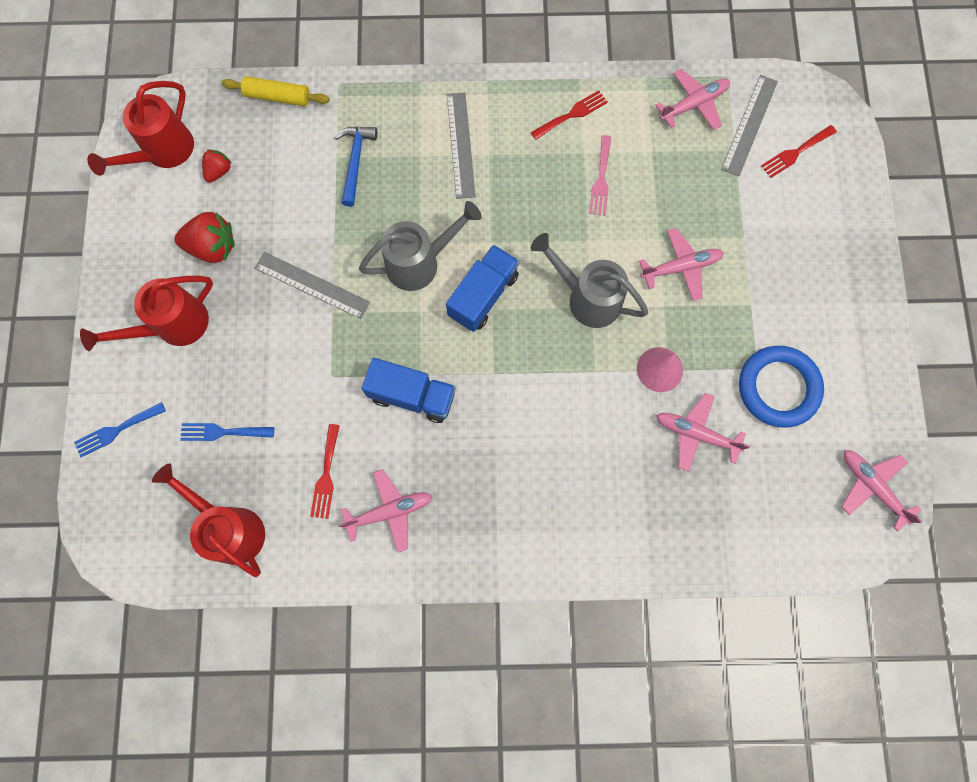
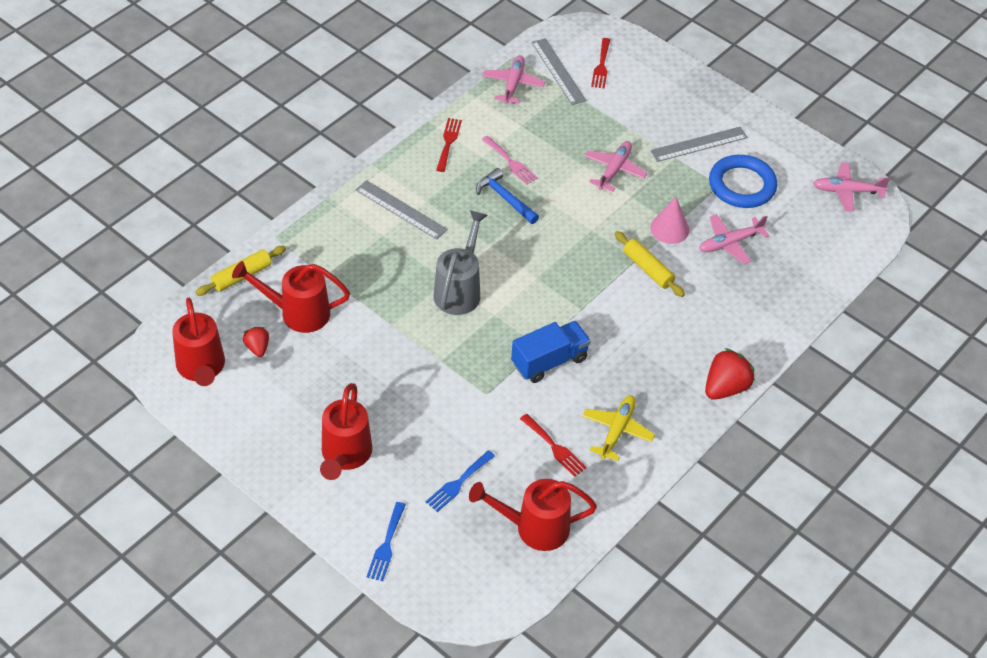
camera: 50 degrees left, 25 degrees down
(213, 247) = (312, 391): red strawberry -> red strawberry (725, 388)
(280, 167) = (297, 313): none -> red watering can
(312, 285) = (407, 357): grey ruler -> grey ruler (699, 144)
(355, 162) = (345, 271): blue hammer -> blue hammer (505, 198)
(389, 511) = (617, 431): pink plane -> yellow plane
(483, 295) = (521, 275): blue truck -> none
(587, 298) = (583, 227): grey watering can -> none
(593, 390) = (648, 269): none -> yellow rolling pin

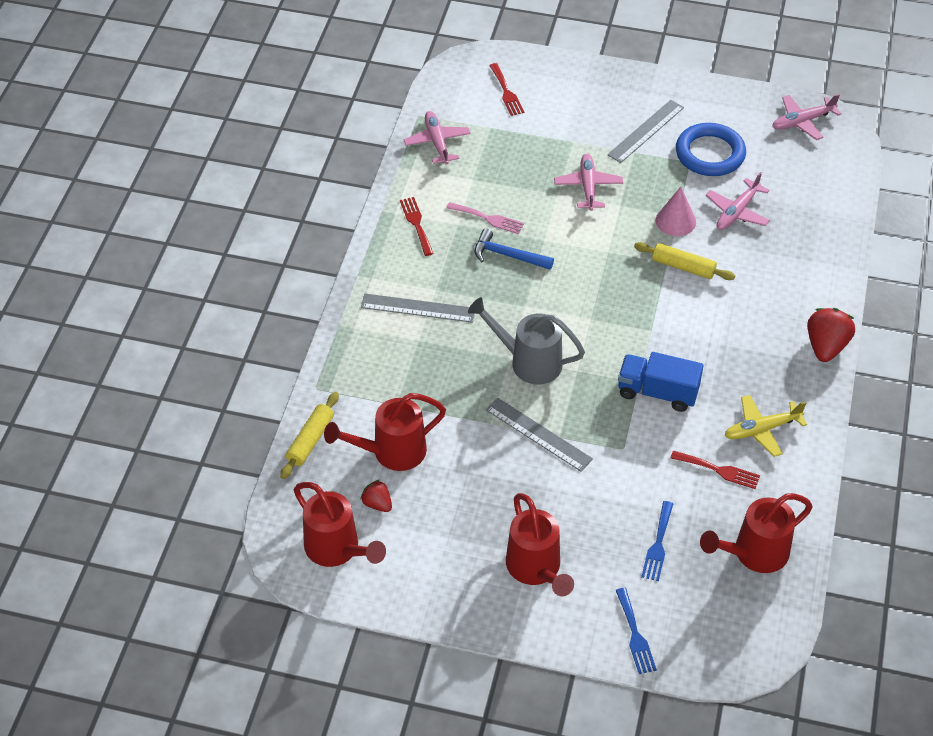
camera: 25 degrees left, 0 degrees up
(459, 290) = (529, 361): grey watering can -> grey watering can turned 60 degrees counterclockwise
(549, 361) = (657, 392): blue truck -> blue truck turned 105 degrees counterclockwise
(558, 71) = (470, 113): grey ruler -> grey ruler (538, 434)
(617, 431) = (762, 429): yellow plane -> yellow plane turned 105 degrees counterclockwise

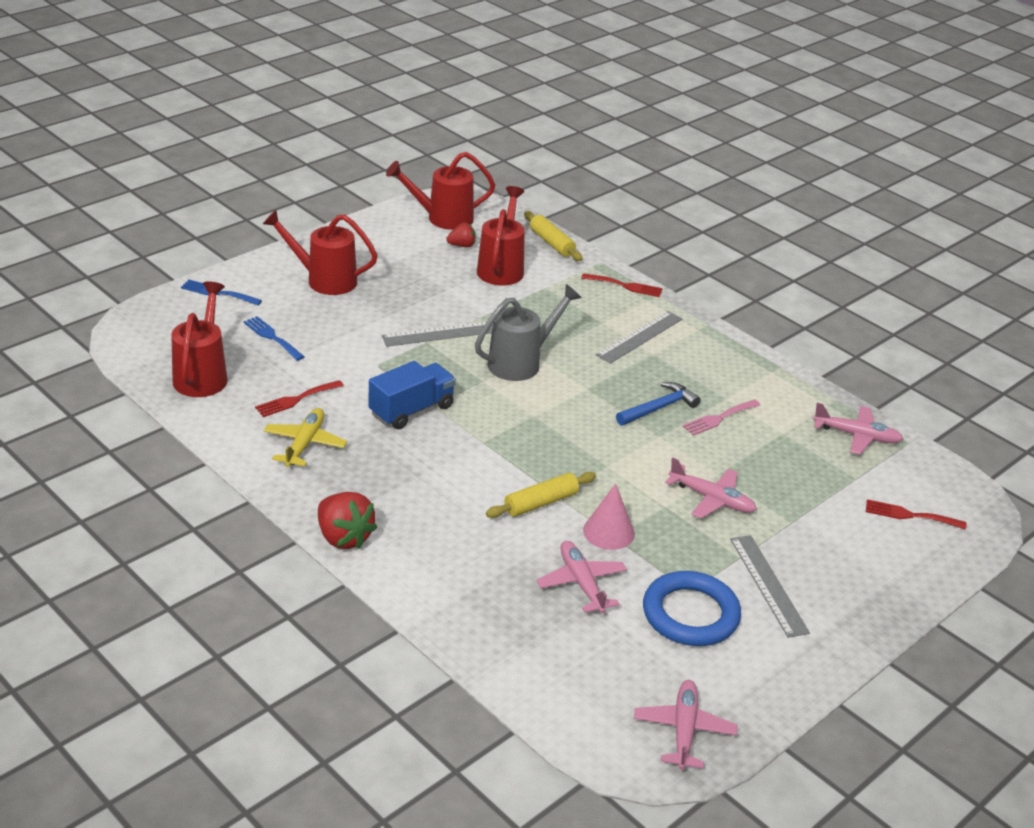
camera: 120 degrees right, 15 degrees down
(416, 224) = (747, 377): red fork -> red fork (625, 286)

